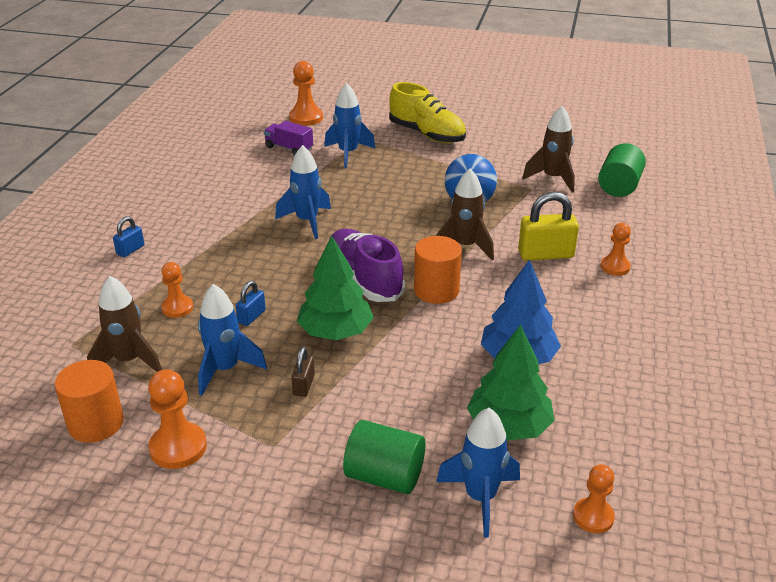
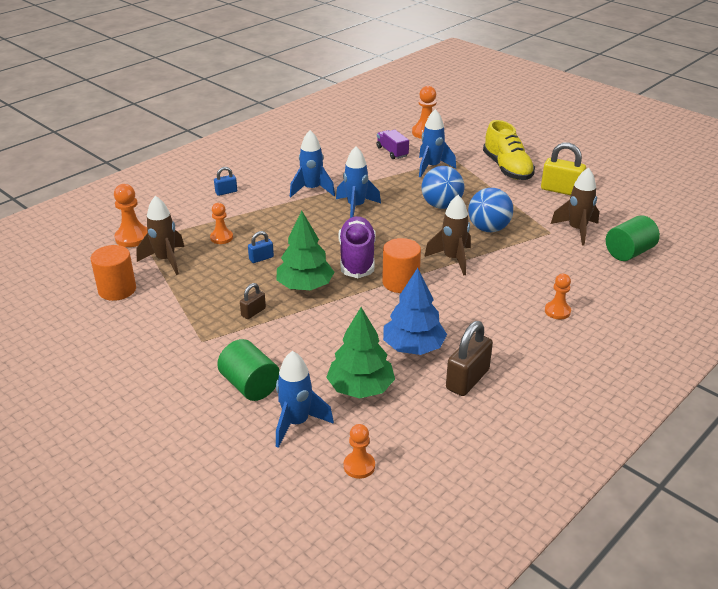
camera: 30 degrees right, 0 degrees up
(178, 447) = (148, 320): orange pawn -> orange pawn (132, 237)
(225, 369) = (215, 285): blue rocket -> blue rocket (312, 190)
(398, 192) = (441, 205): none -> blue ball
(545, 254) = (510, 284): yellow padlock -> yellow padlock (561, 190)
(603, 371) = (467, 379): none -> brown padlock

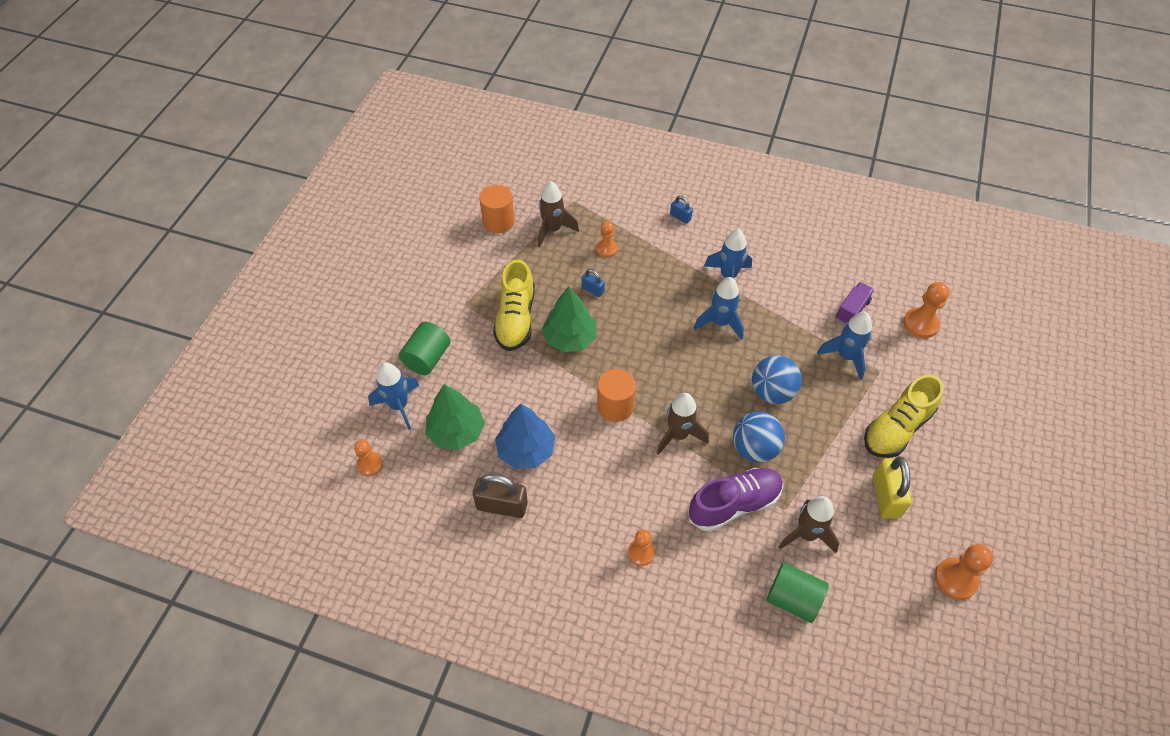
camera: 65 degrees right, 20 degrees up
(132, 237) = (571, 193): orange pawn -> orange pawn (955, 579)
(253, 312) = (516, 319): brown padlock -> yellow shoe
(357, 258) = (634, 358): purple shoe -> purple shoe (734, 504)

